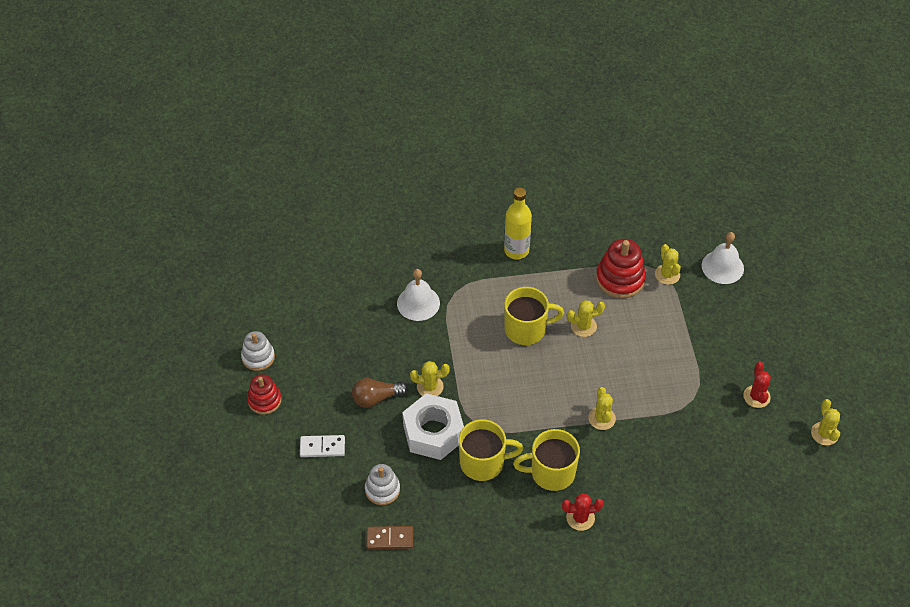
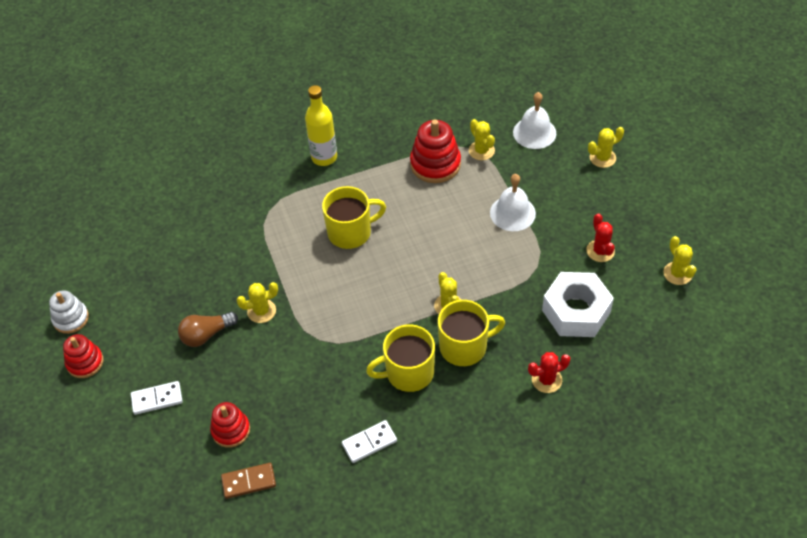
camera: 10 degrees left, 0 degrees up
(382, 489) = (231, 430): white stacking toy -> red stacking toy
(418, 303) = (233, 229): white bell -> white bell (512, 213)
(433, 432) = (274, 358): white nut -> white nut (576, 311)
(483, 462) = (334, 378): yellow mug -> yellow mug (464, 346)
(503, 528) = (369, 443): none -> white domino
(580, 518) = (449, 414): red cactus -> red cactus (546, 380)
(583, 326) = (409, 217): yellow cactus -> yellow cactus (602, 158)

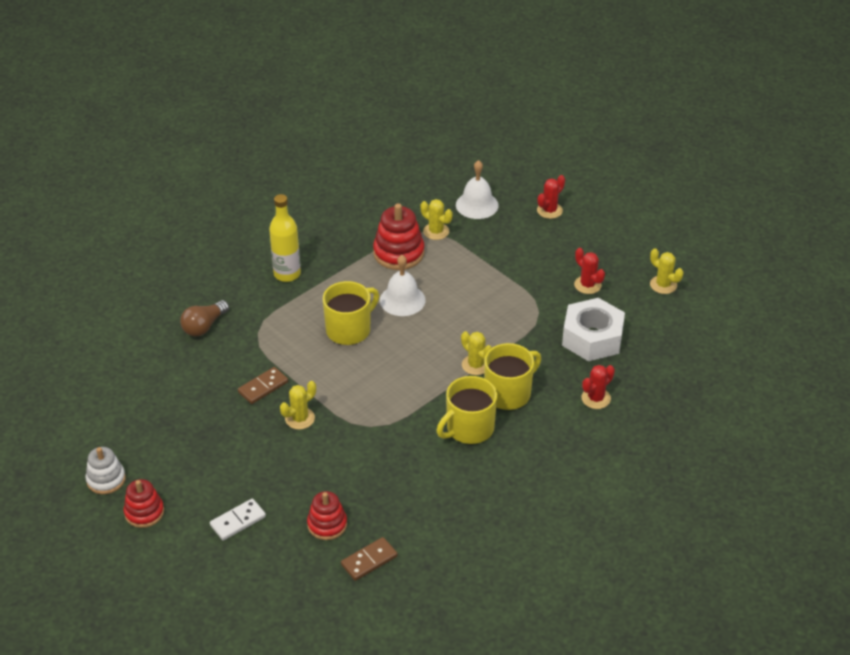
camera: 25 degrees left, 10 degrees down
(206, 335) = (256, 453): brown light bulb -> brown light bulb (204, 326)
(246, 268) = (263, 387): none -> brown domino
(369, 443) = (465, 494): white domino -> none
(512, 213) = (493, 275): white bell -> white bell (402, 300)
(602, 158) = (549, 210): yellow cactus -> red cactus

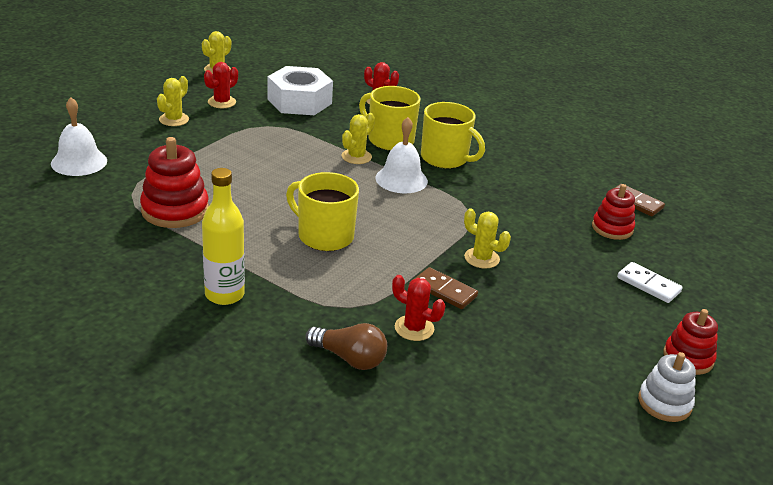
camera: 105 degrees left, 10 degrees down
(402, 300) = (263, 203): white bell -> white bell (401, 179)
(436, 231) = (131, 186): yellow cactus -> yellow cactus (174, 119)
(549, 210) = (95, 120): red cactus -> red cactus (414, 328)

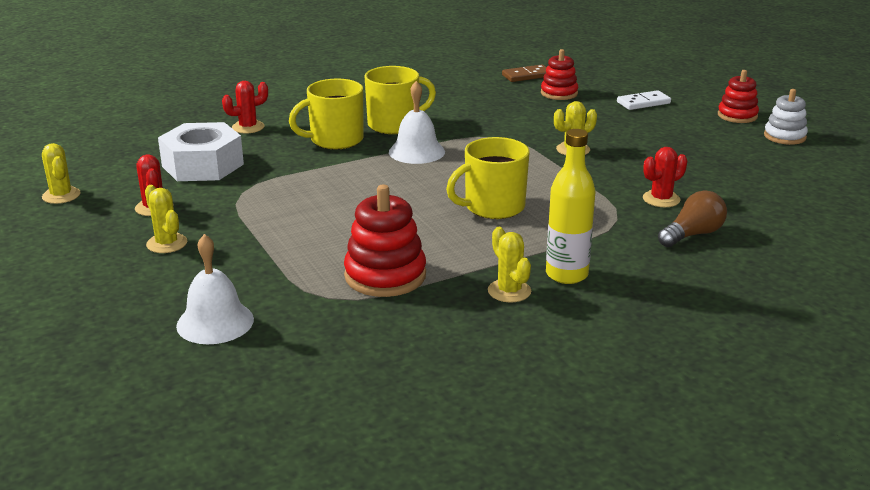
camera: 60 degrees left, 5 degrees down
(356, 157) = (355, 162): yellow cactus -> yellow cactus (509, 291)
(444, 290) = (613, 175): brown domino -> none

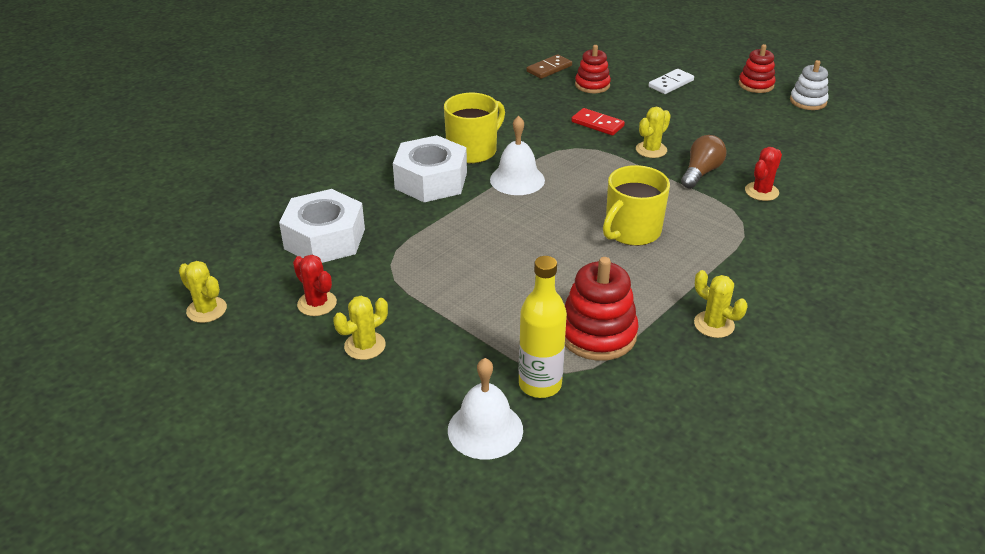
camera: 20 degrees left, 10 degrees up
(167, 243) = (365, 346): yellow cactus -> yellow cactus turned 75 degrees counterclockwise
(248, 127) = (333, 181): red cactus -> none
(335, 140) = (431, 180): yellow mug -> white nut
(536, 123) = (597, 124): none -> red domino
(566, 274) = (746, 294): yellow bottle -> yellow bottle (540, 384)
(692, 234) = (812, 226): brown light bulb -> brown light bulb (701, 172)

